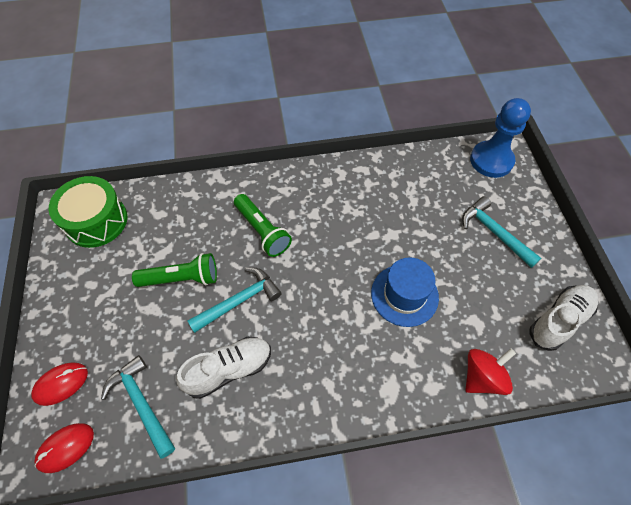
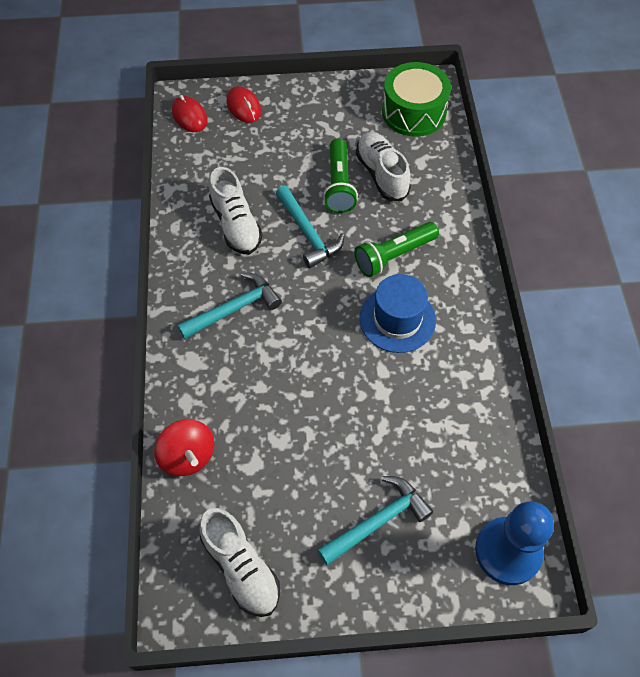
camera: 95 degrees right, 0 degrees up
(141, 403) = (216, 161): turquoise hammer -> turquoise hammer (234, 308)
(171, 244) = (382, 174): none -> white shoe
(404, 295) = (297, 392): blue hat -> blue hat (397, 319)

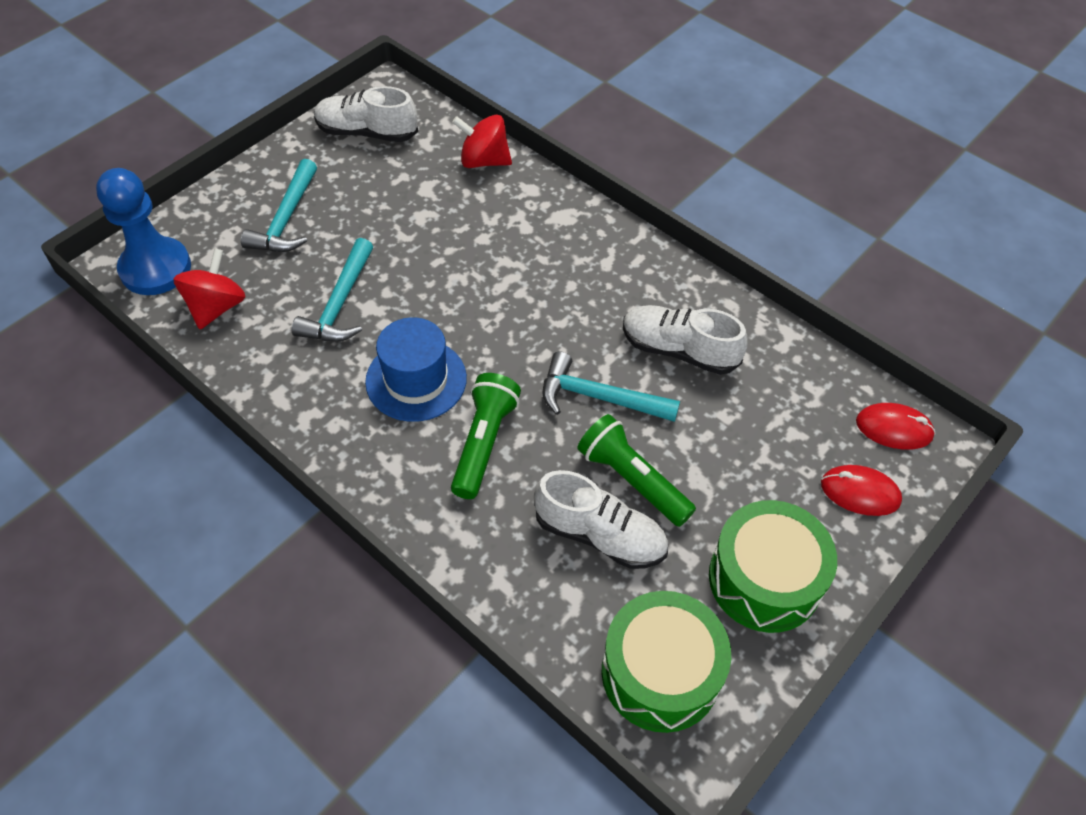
camera: 135 degrees right, 5 degrees down
(234, 308) = (580, 278): turquoise hammer -> turquoise hammer (340, 304)
(330, 109) = (764, 579): none -> green drum
(484, 475) = (216, 307): none -> red spinning top

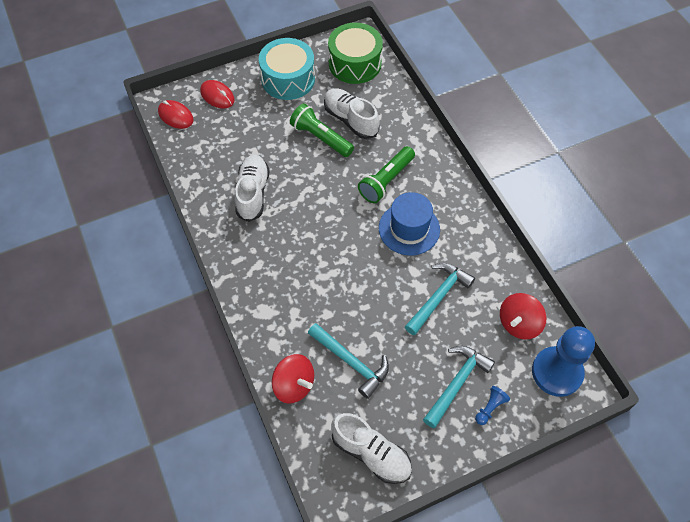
camera: 155 degrees left, 5 degrees up
(238, 208) = (490, 408): none -> blue pawn
(599, 397) = (313, 183): turquoise hammer -> turquoise hammer (351, 362)
(632, 480) = (321, 138): green flashlight -> green flashlight turned 150 degrees clockwise
(679, 350) = (253, 193): white shoe -> white shoe turned 135 degrees counterclockwise
(764, 579) = (288, 79): green drum -> turquoise drum

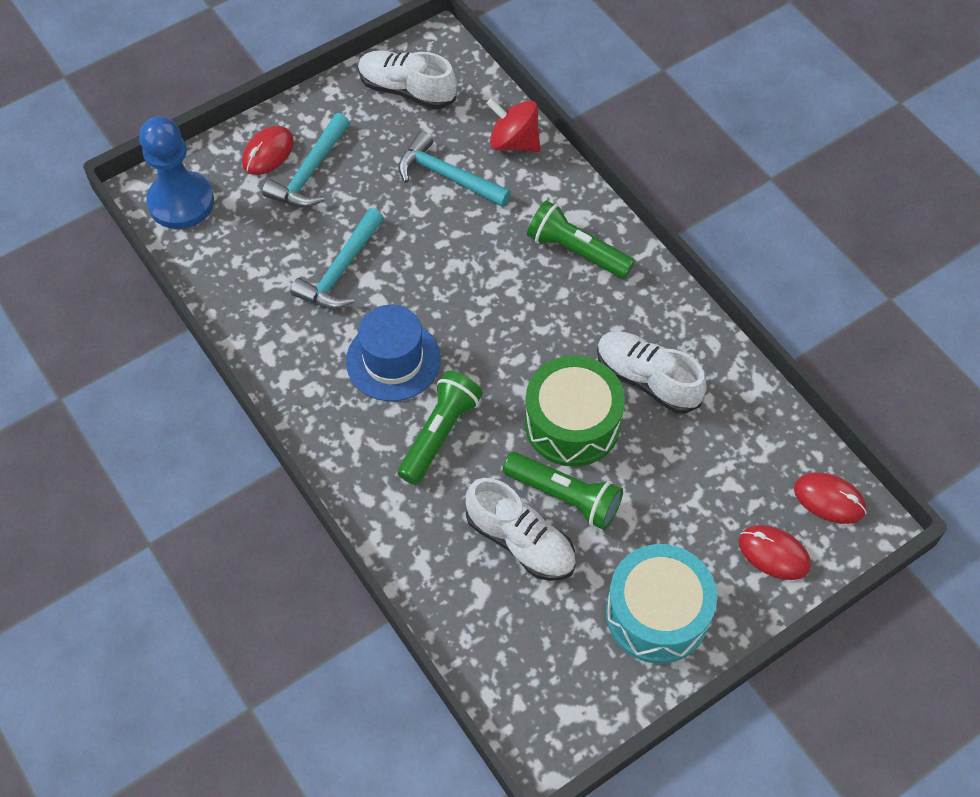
camera: 170 degrees right, 0 degrees up
(253, 193) = (647, 379): white shoe -> white shoe turned 135 degrees clockwise
(271, 285) = (576, 251): none -> green flashlight
(355, 63) = (538, 674): green drum -> green drum (572, 423)
(490, 408) = (268, 153): blue pawn -> red mouse
(519, 324) = (228, 252): red spinning top -> none

